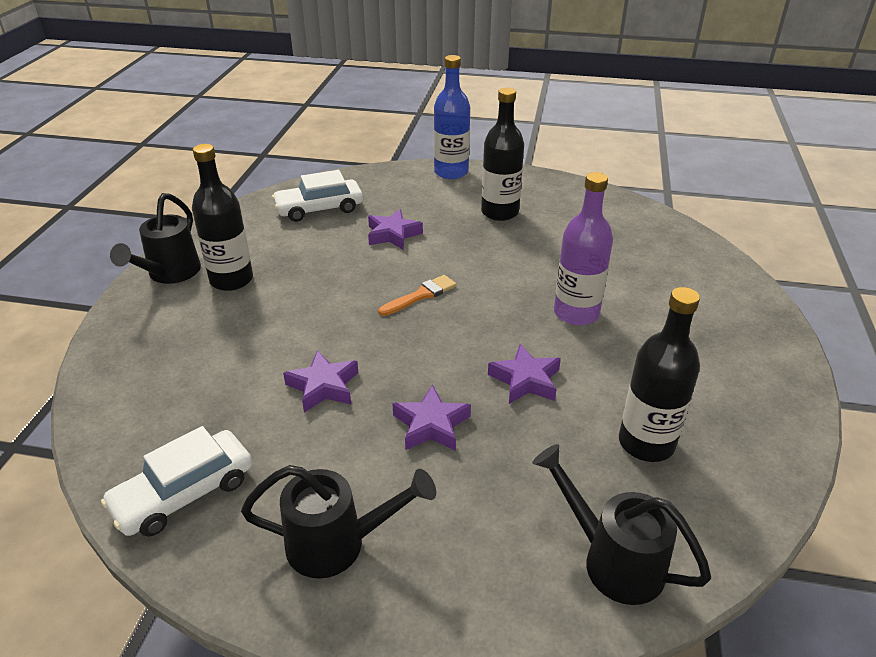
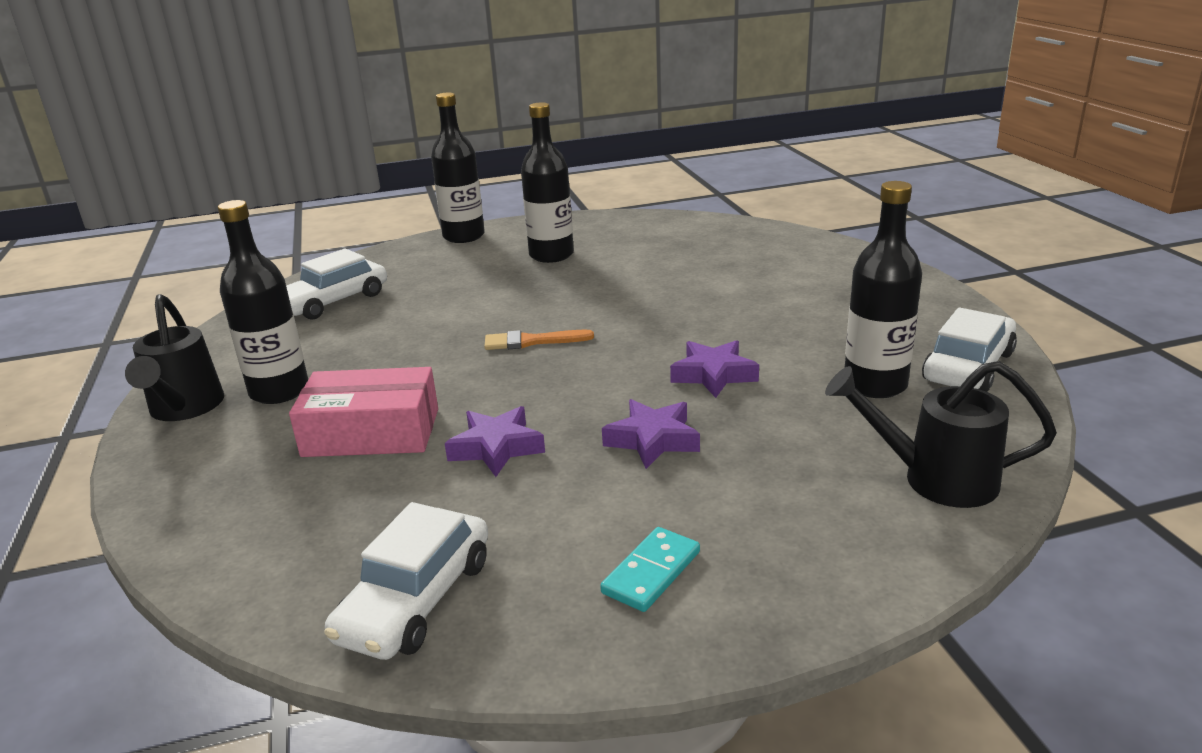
camera: 25 degrees left, 10 degrees down
(258, 339) = (371, 432): none -> pink box
(337, 544) = (651, 572): black watering can -> turquoise domino
(393, 234) = (448, 301): purple star -> none
(420, 295) = (532, 341): orange brush -> orange brush turned 120 degrees counterclockwise
(451, 172) = (463, 236): blue bottle -> black bottle
(576, 313) = (710, 310): purple bottle -> none
(745, 457) = (968, 367): none -> white car

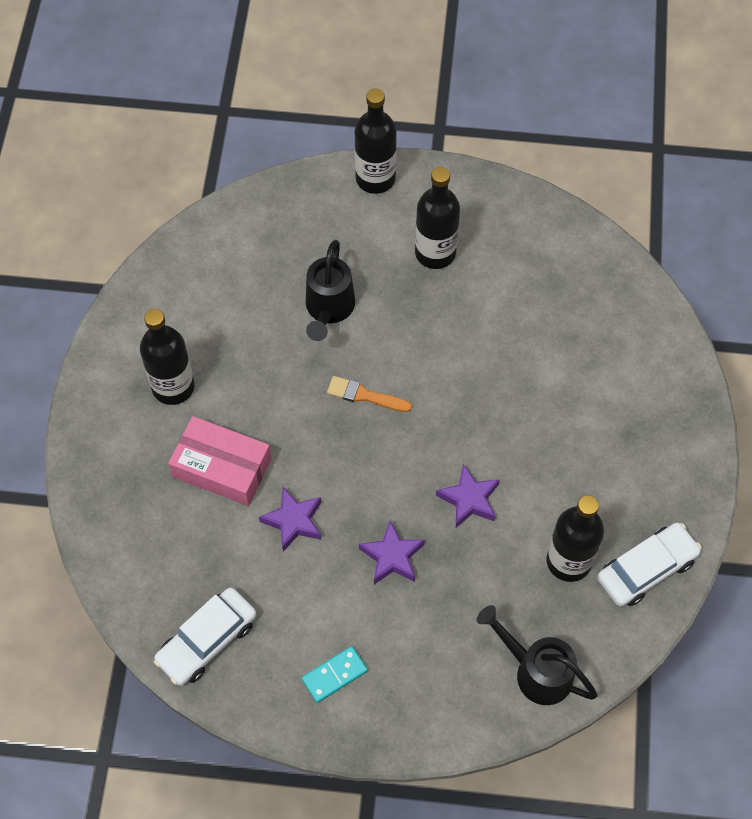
camera: 20 degrees right, 35 degrees up
(185, 408) = (108, 382): black watering can -> black watering can (328, 309)
(333, 301) = (237, 261): white car -> none

